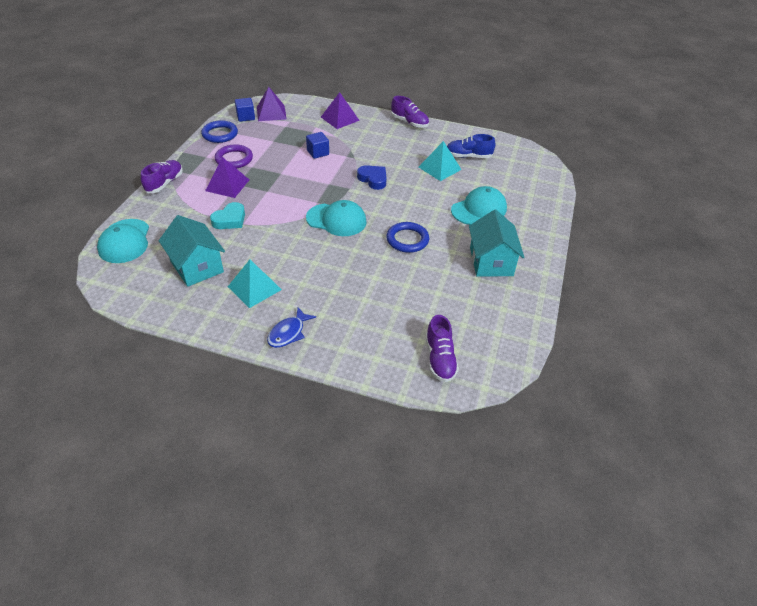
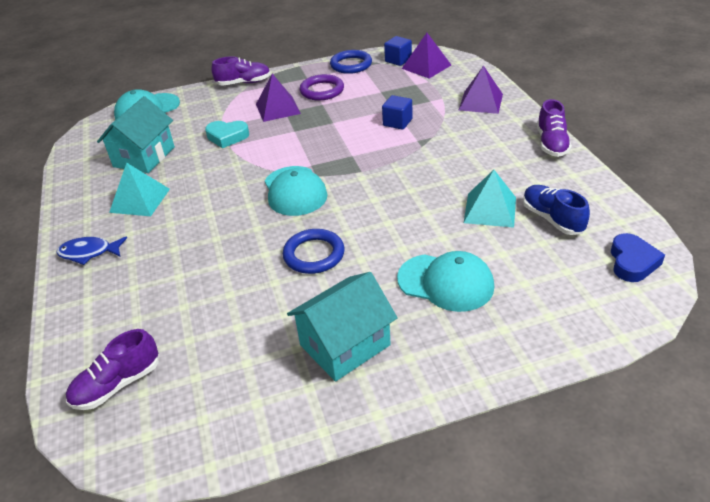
camera: 60 degrees right, 5 degrees down
(373, 179) = (398, 177): blue heart -> blue heart (632, 262)

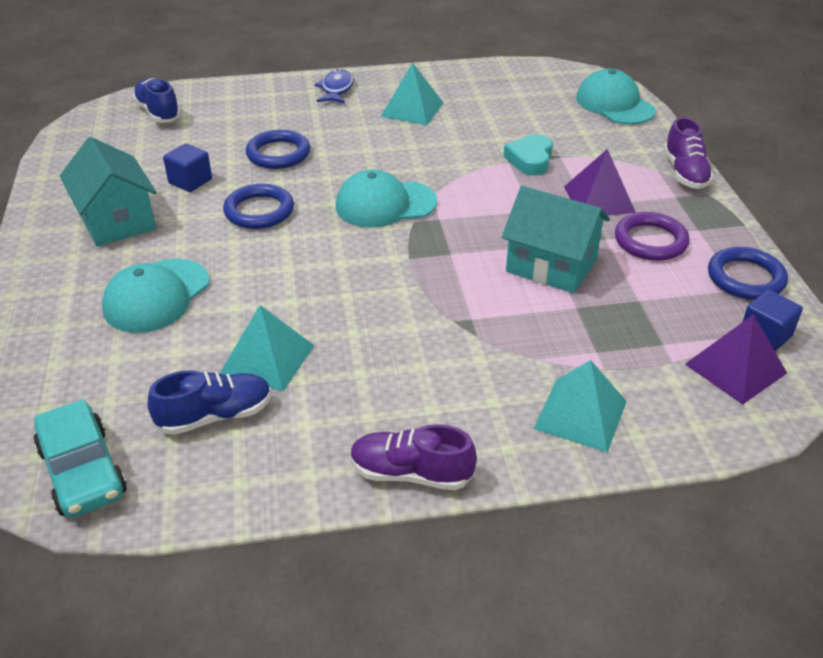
camera: 95 degrees right, 0 degrees up
(117, 384) = (158, 113): purple shoe -> blue shoe
(144, 157) = (500, 107): turquoise house -> turquoise house (551, 265)
(217, 264) = (278, 154): none -> blue ring
(397, 122) = (531, 305): blue cube -> blue cube (190, 181)
(481, 102) = (580, 414): purple pyramid -> turquoise pyramid
(632, 262) = (83, 471): blue heart -> turquoise car

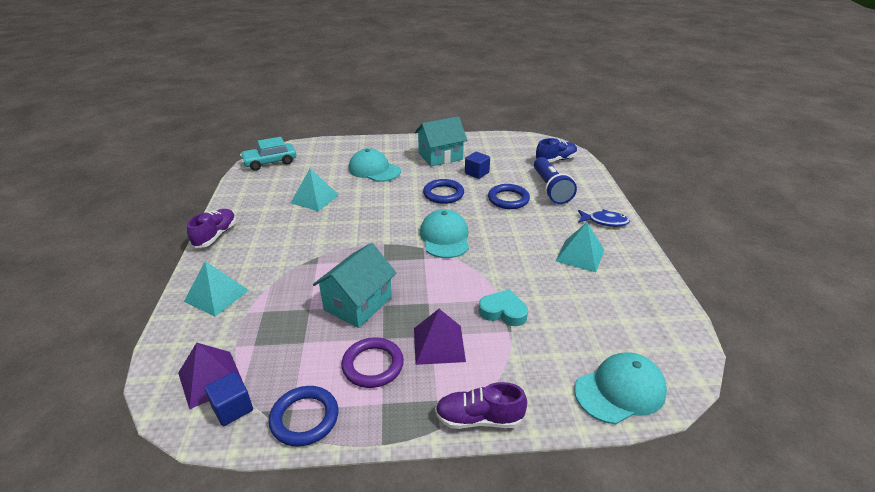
camera: 95 degrees right, 5 degrees down
(215, 416) = (284, 187): blue shoe -> none
(249, 120) = (550, 189): none -> blue flashlight

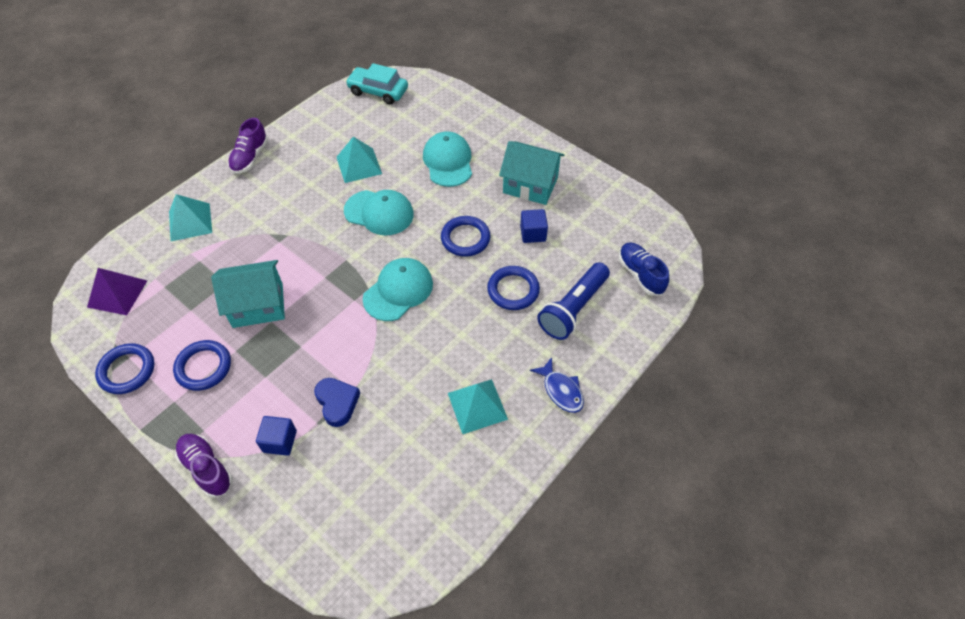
camera: 45 degrees right, 20 degrees up
(215, 236) = (250, 157): purple shoe -> purple shoe turned 135 degrees clockwise
(232, 408) = (104, 327): blue cube -> blue cube (280, 441)
(373, 365) = (203, 367): purple ring -> blue ring
(438, 344) = (260, 389): purple pyramid -> none
(503, 312) = (337, 403): turquoise heart -> blue heart
(555, 160) = (640, 274): blue shoe -> blue shoe turned 135 degrees counterclockwise
(620, 390) = (314, 543): turquoise cap -> turquoise cap (379, 213)

